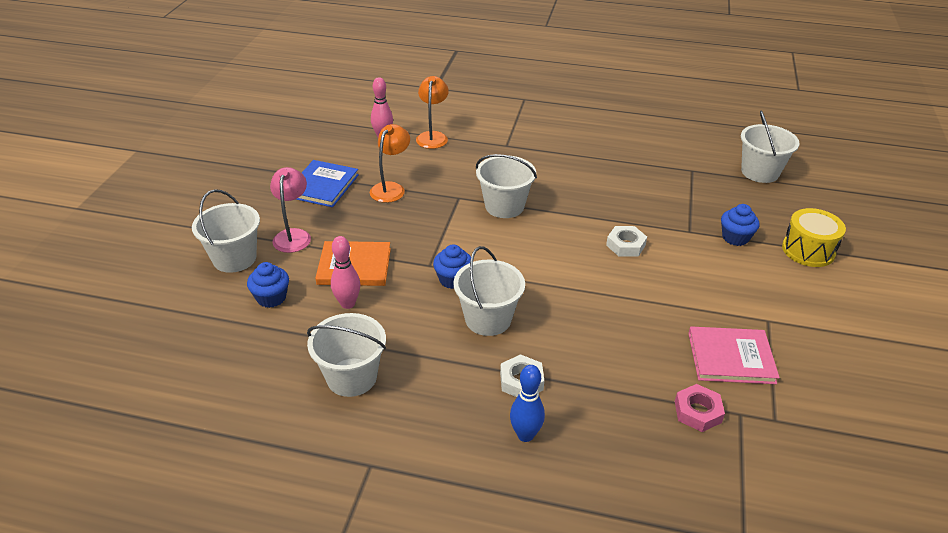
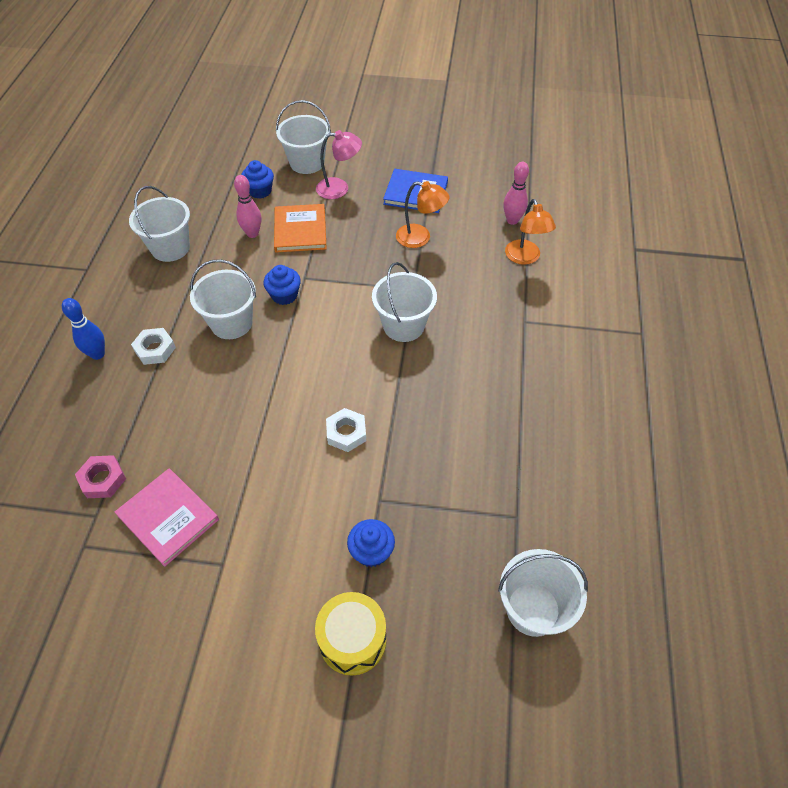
camera: 85 degrees right, 15 degrees up
(433, 136) = (525, 258): orange lamp -> orange lamp turned 75 degrees clockwise
(731, 358) = (168, 517): pink book -> pink book turned 45 degrees counterclockwise

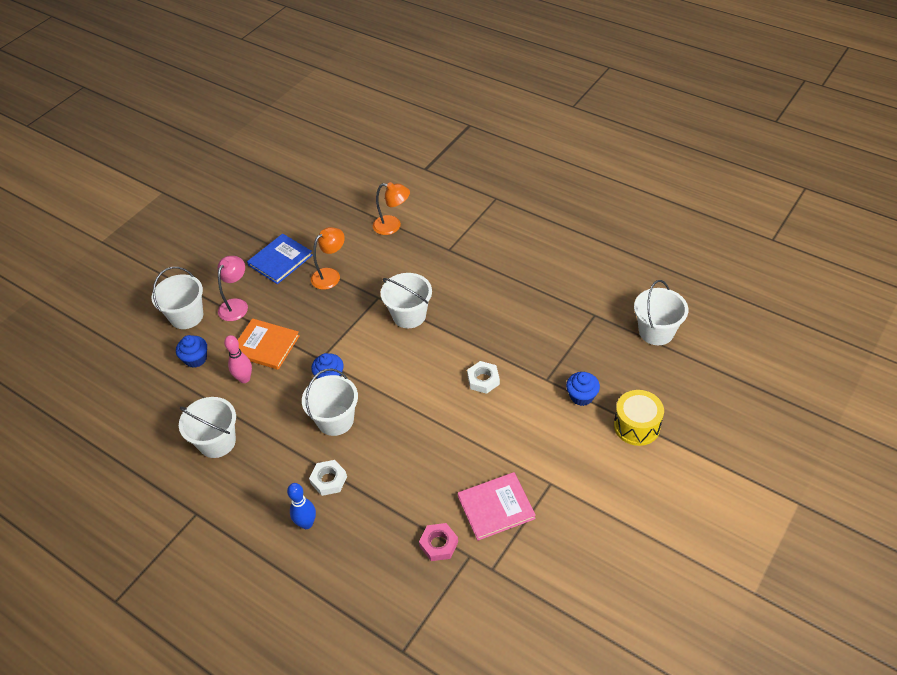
camera: 60 degrees left, 5 degrees down
(512, 220) = (352, 218): pink bowling pin -> none

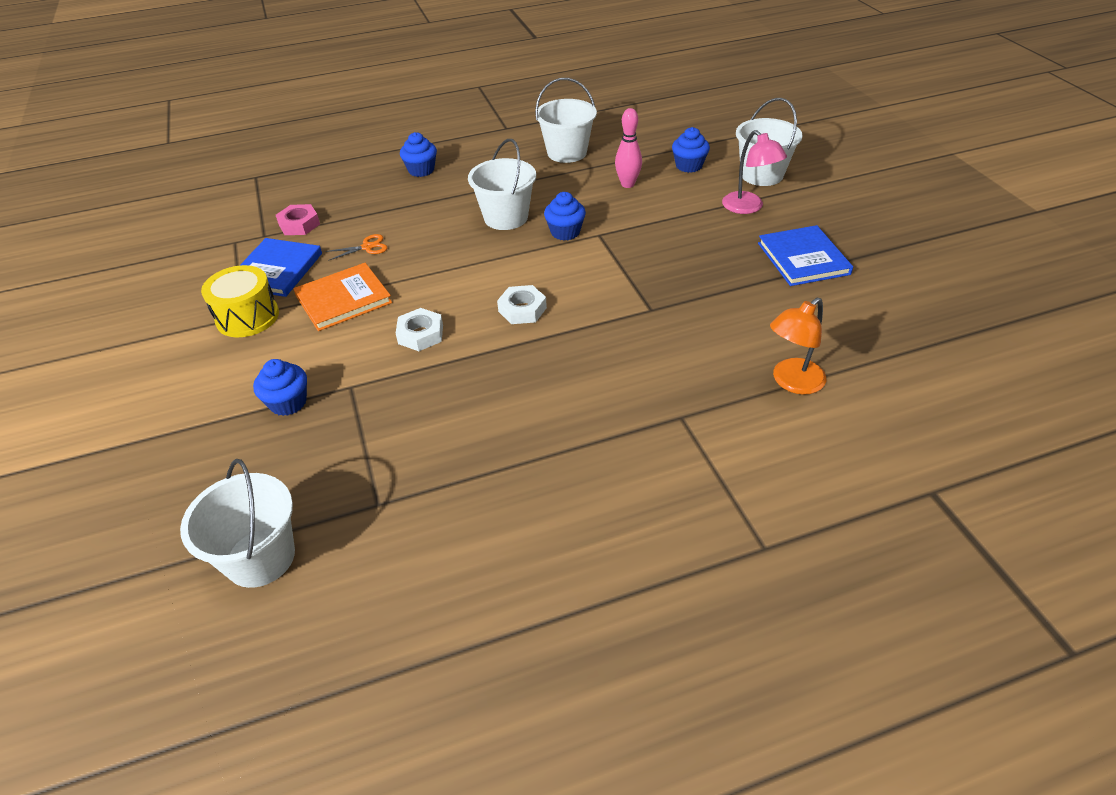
camera: 125 degrees right, 5 degrees down
(265, 345) = (660, 208): orange book -> orange book (343, 299)
(306, 523) = (421, 170): blue bowling pin -> blue cupcake
(329, 480) = (445, 193): white nut -> white nut (522, 309)
(330, 275) = (734, 287): orange lamp -> none
(409, 315) = (591, 322): white bucket -> none
(430, 475) = (367, 247): none -> orange scissors
(496, 507) = (277, 270): pink book -> blue book
(636, 426) = (187, 425): yellow drum -> yellow drum (247, 317)

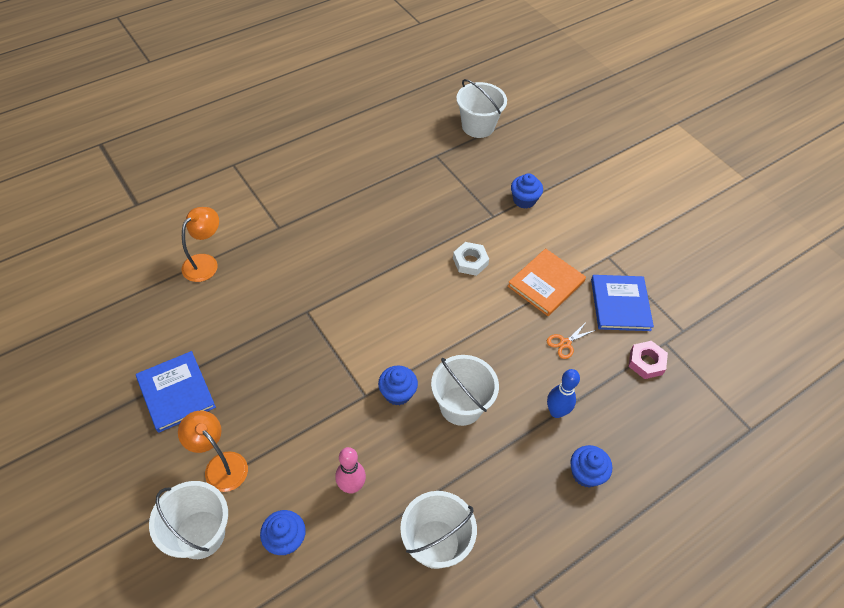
camera: 160 degrees right, 10 degrees up
(247, 317) = (603, 257): yellow drum -> none
(417, 204) = (556, 412): none -> blue bowling pin
(522, 309) = (405, 295): white nut -> none
(748, 207) = (220, 465): pink lamp -> orange lamp

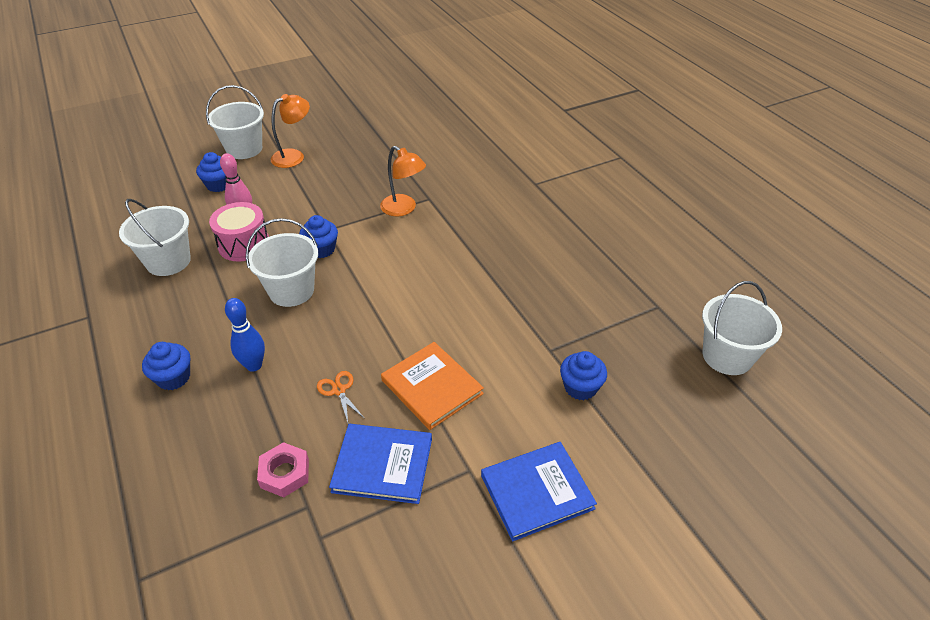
camera: 100 degrees right, 10 degrees down
(176, 392) = (365, 135): blue book -> blue book (537, 492)
(205, 262) = (494, 145): orange lamp -> orange lamp (404, 209)
(398, 471) = (244, 244): none -> pink drum
(470, 261) = (476, 319): white nut -> none

